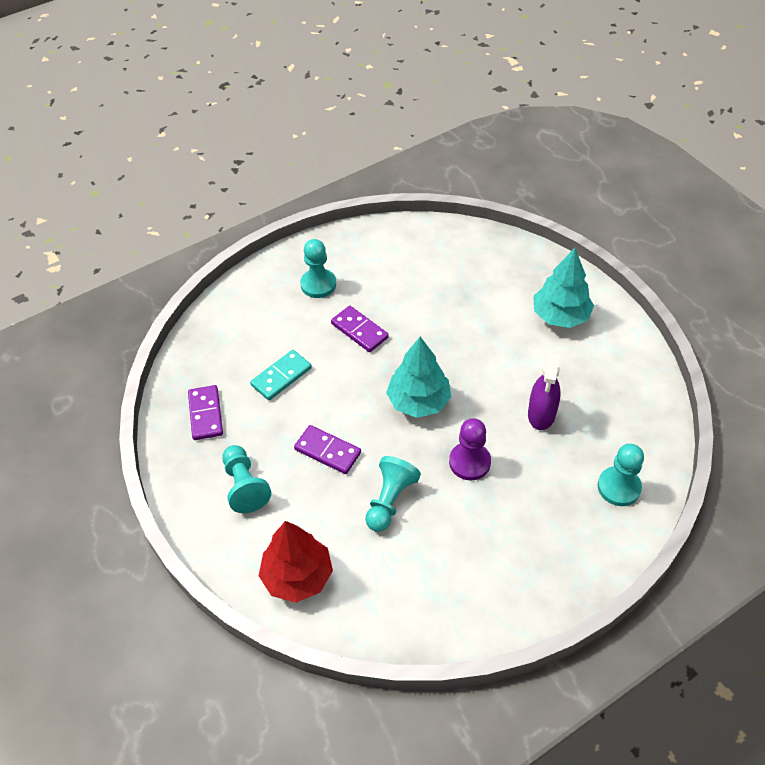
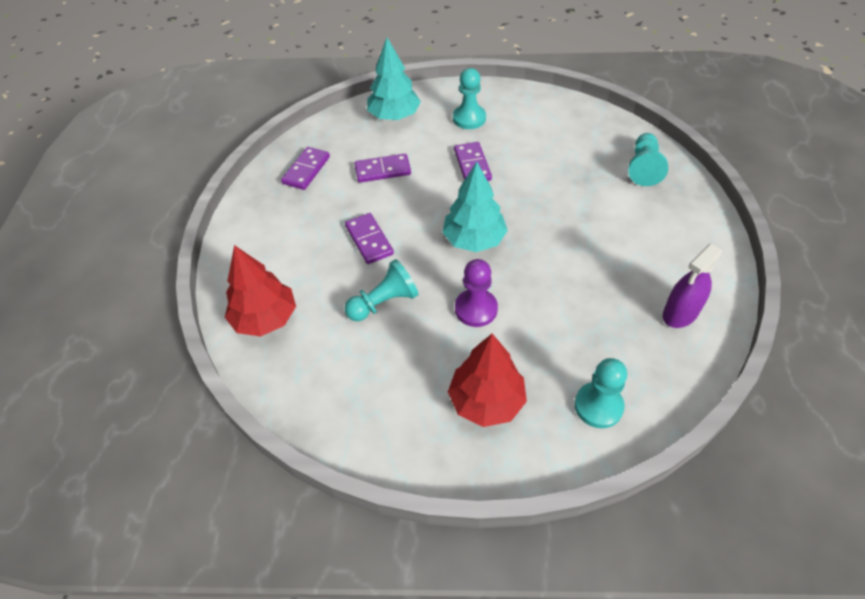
camera: 35 degrees right, 0 degrees up
(244, 486) = (287, 233): turquoise pawn -> turquoise pawn (643, 168)
(281, 377) = (383, 170): turquoise domino -> purple domino
(538, 533) = (486, 401): none -> red tree
(541, 414) = (575, 304): purple spray bottle -> purple spray bottle (680, 313)
(560, 316) = (663, 233): turquoise tree -> turquoise tree (394, 116)

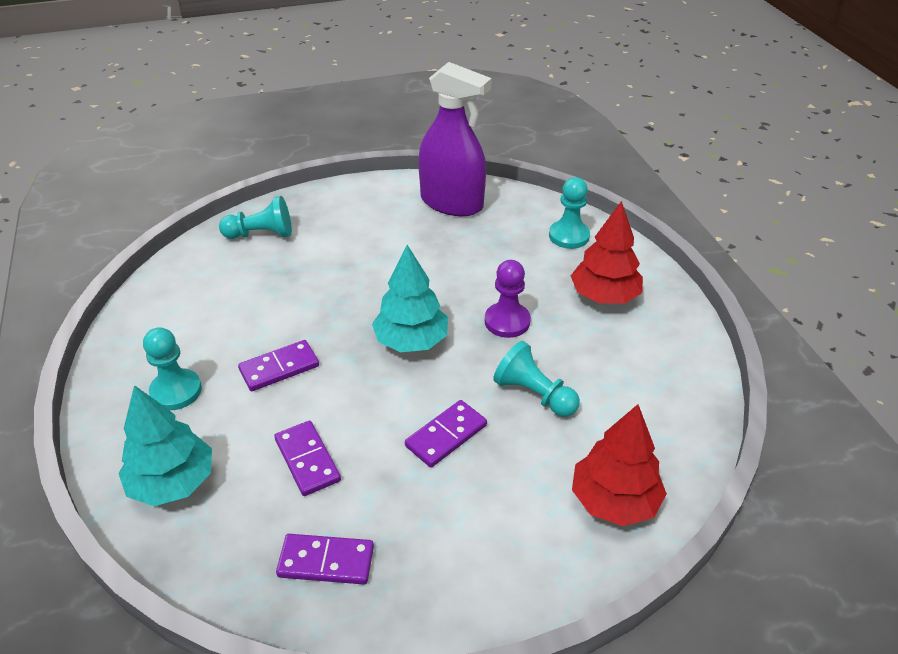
camera: 110 degrees left, 10 degrees down
(680, 313) = (452, 203): purple spray bottle -> purple spray bottle, size x1.66

